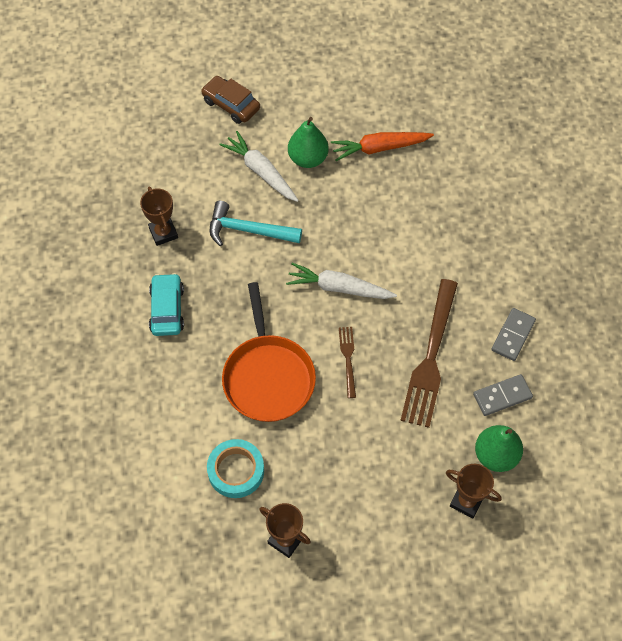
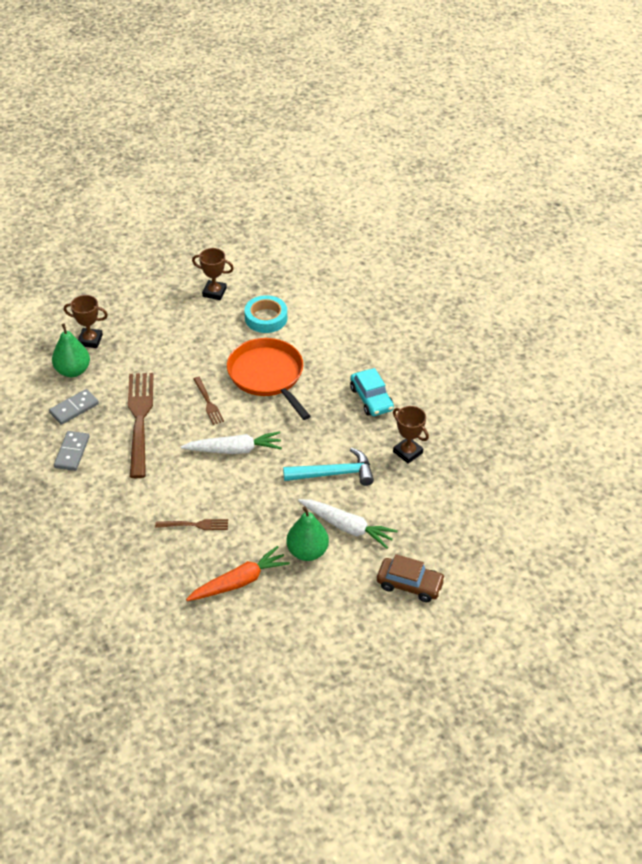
camera: 160 degrees right, 15 degrees down
(404, 214) = (195, 525): none -> brown fork

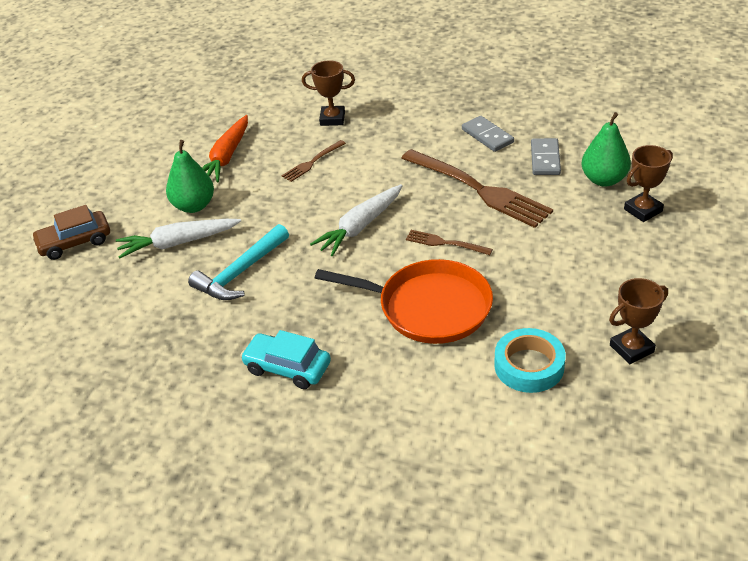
camera: 140 degrees right, 5 degrees down
(407, 452) = (185, 343): brown trophy -> brown trophy (332, 119)

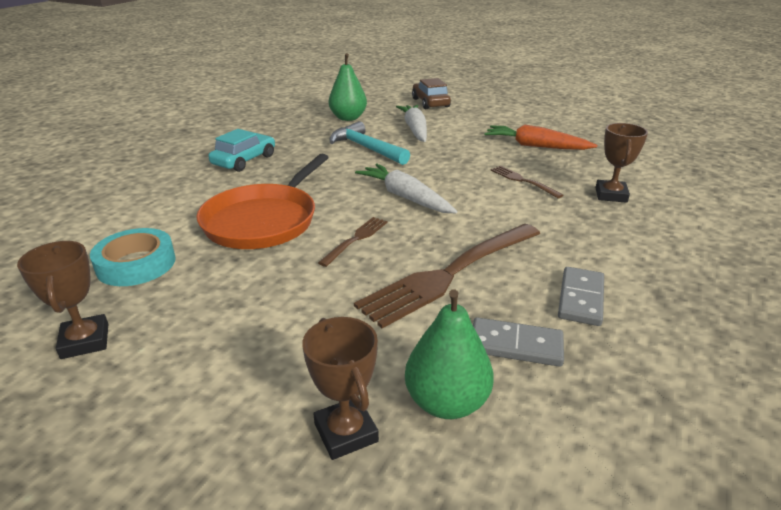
camera: 95 degrees right, 10 degrees down
(194, 206) = (462, 134): green pear -> green pear (348, 118)
(487, 136) = (581, 298): grey domino -> grey domino turned 45 degrees counterclockwise

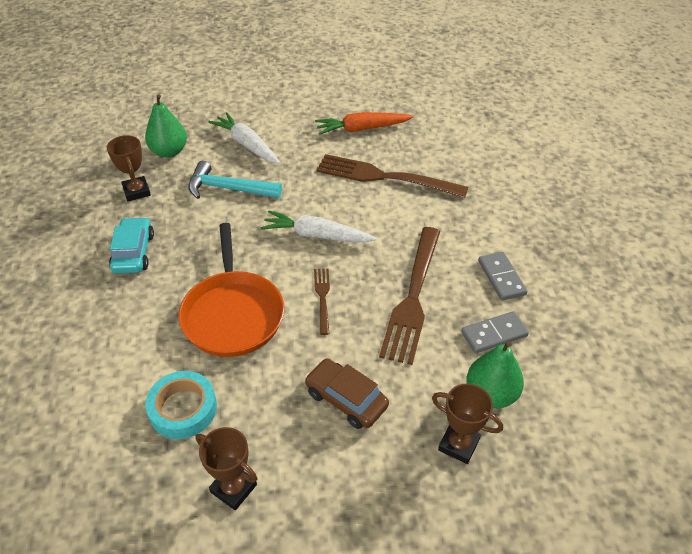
camera: 35 degrees left, 15 degrees up
(430, 103) = (225, 98): brown car -> brown car (346, 399)
(523, 181) = (385, 177): brown fork -> brown fork, size x2.09
(611, 195) = (453, 167): brown trophy -> brown trophy (136, 191)

